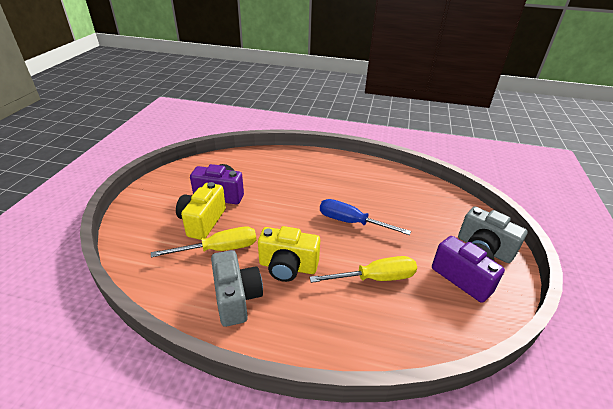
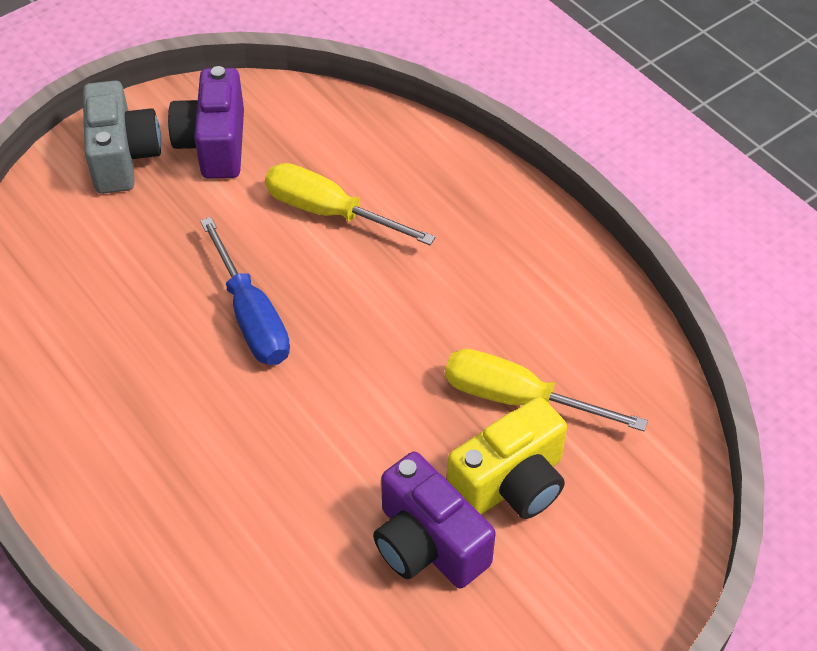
camera: 140 degrees left, 15 degrees up
(236, 298) = (546, 298): grey camera -> none
(287, 267) = (435, 301): yellow camera -> none

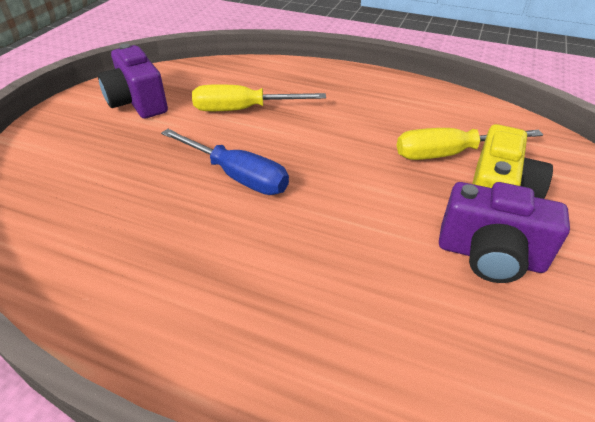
camera: 30 degrees left, 10 degrees down
(123, 157) = (73, 126): grey camera -> none

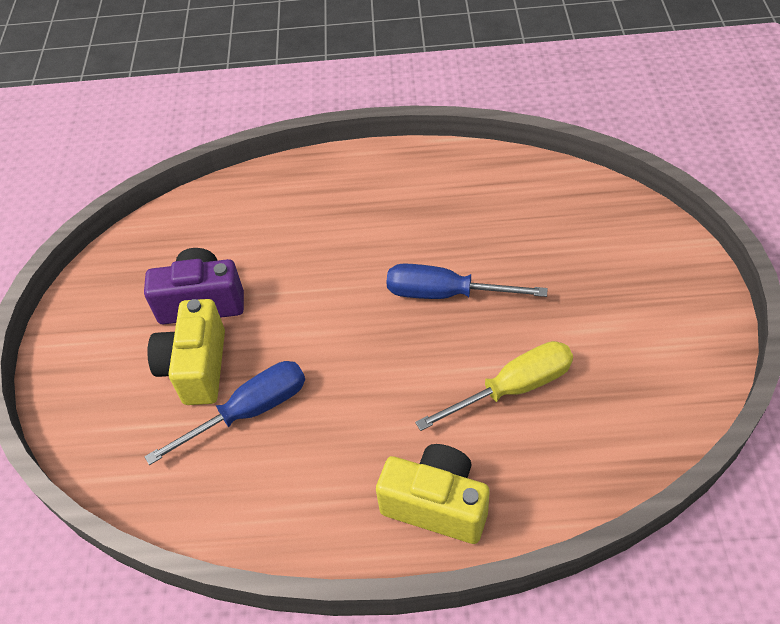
camera: 160 degrees right, 10 degrees up
(138, 103) = (644, 346): purple camera -> none
(334, 81) = (436, 504): none -> yellow camera
(449, 154) = (249, 411): yellow screwdriver -> blue screwdriver

